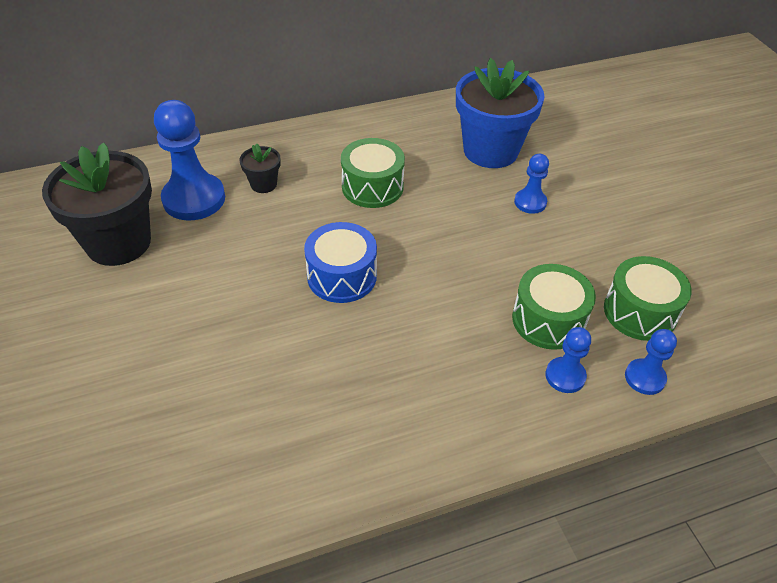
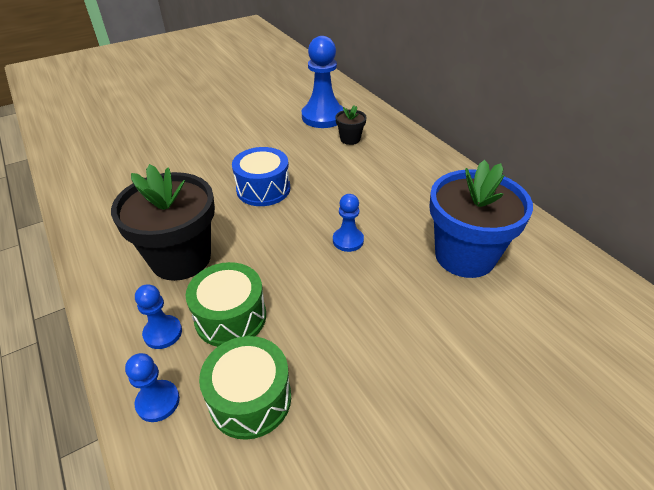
camera: 80 degrees right, 5 degrees down
(118, 243) = (274, 102): black flower pot -> black flower pot (181, 258)
(372, 187) = (371, 188): green drum -> none
(530, 202) = (395, 293): blue pawn -> blue pawn (348, 240)

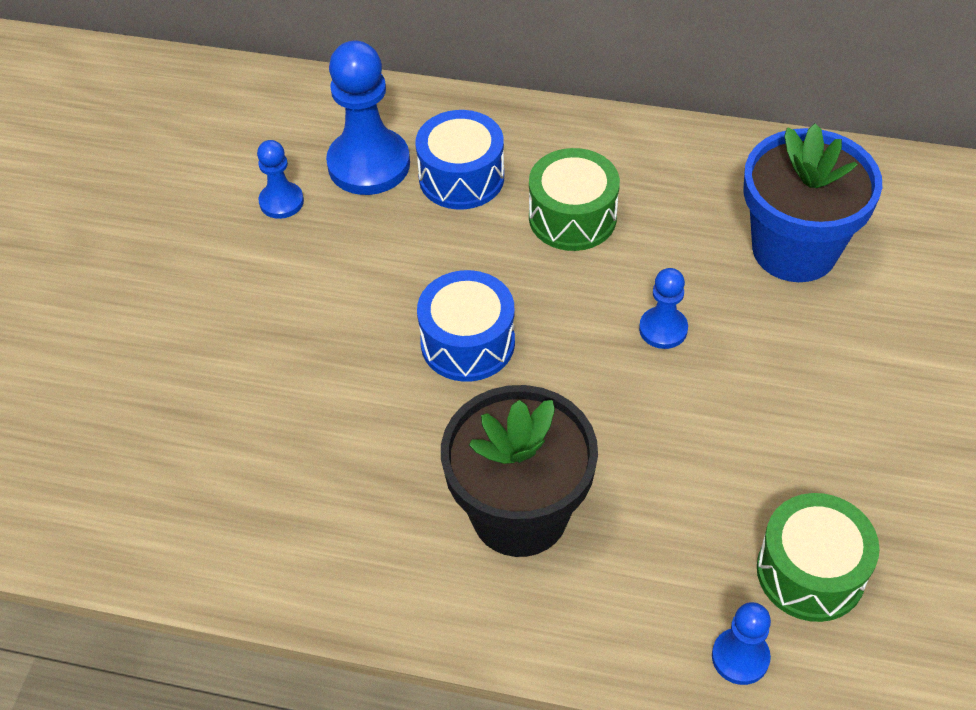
camera: 45 degrees left, 10 degrees up
(163, 333) = (639, 601): blue pawn -> blue pawn (281, 202)
(230, 317) = (677, 521): green drum -> green drum (572, 217)
(350, 139) = (461, 177): black flower pot -> blue drum

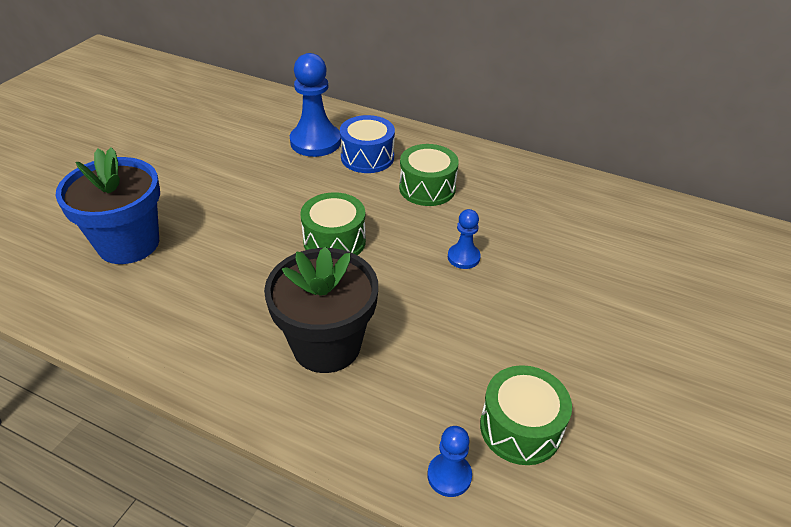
camera: 10 degrees right, 10 degrees down
(281, 202) = (256, 151): blue pawn -> none
(467, 342) = (334, 241): blue drum -> green drum
(794, 249) = (565, 230): blue flower pot -> blue flower pot (128, 243)

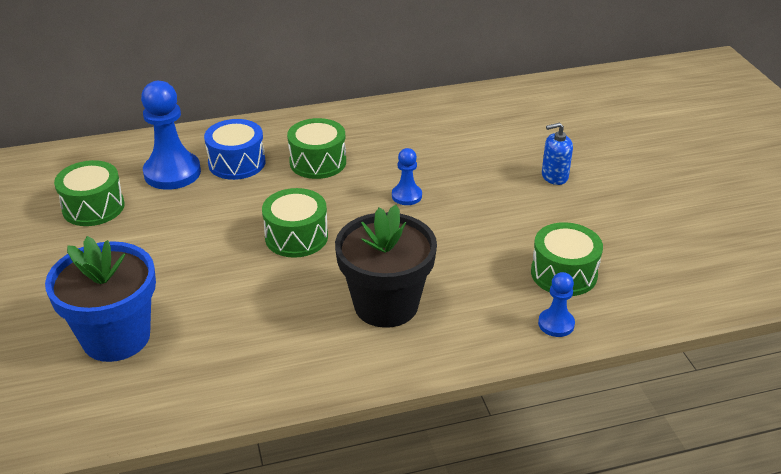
camera: 40 degrees left, 5 degrees down
(237, 140) = (93, 207): none -> green drum
(630, 320) = (554, 176): none -> blue soap dispenser

